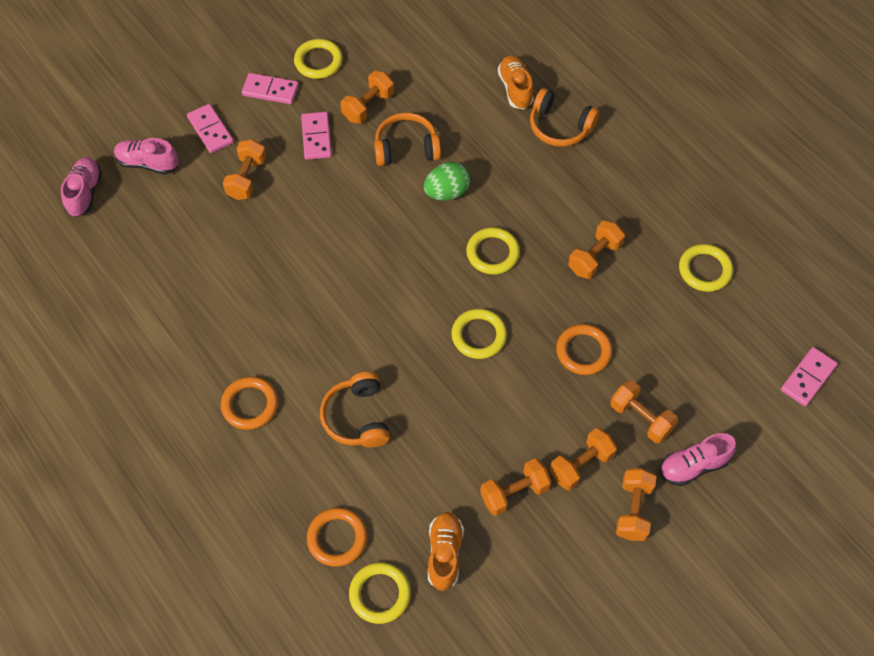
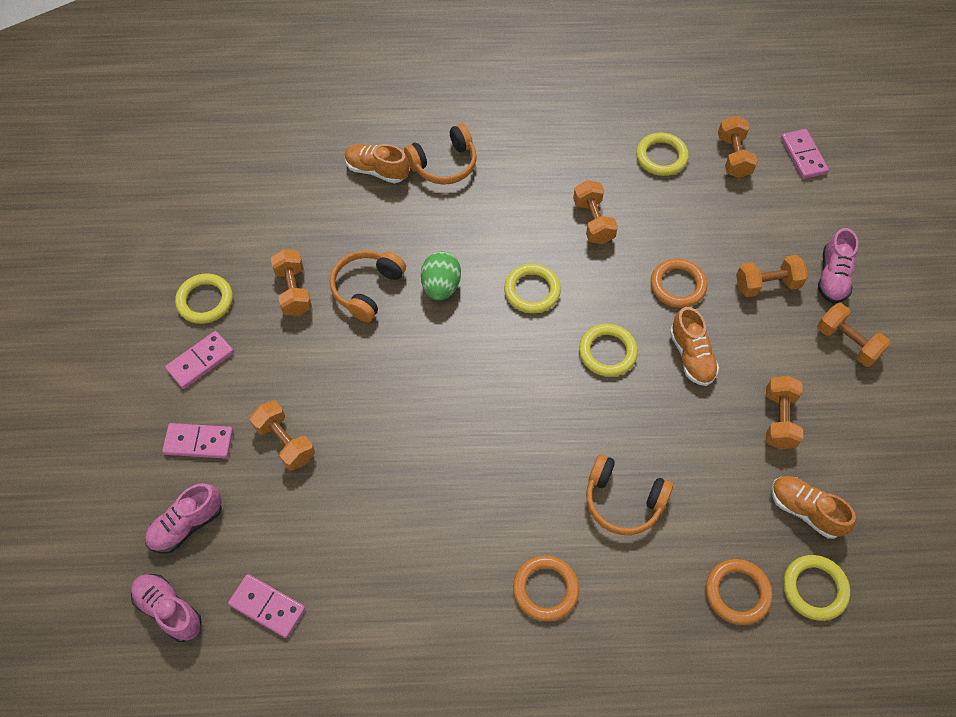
camera: 55 degrees left, 0 degrees up
(316, 137) = (291, 354): pink domino -> pink domino (267, 606)
(523, 397) = (691, 356): none -> orange shoe
(581, 465) = (783, 354): orange dumbbell -> orange dumbbell (733, 156)

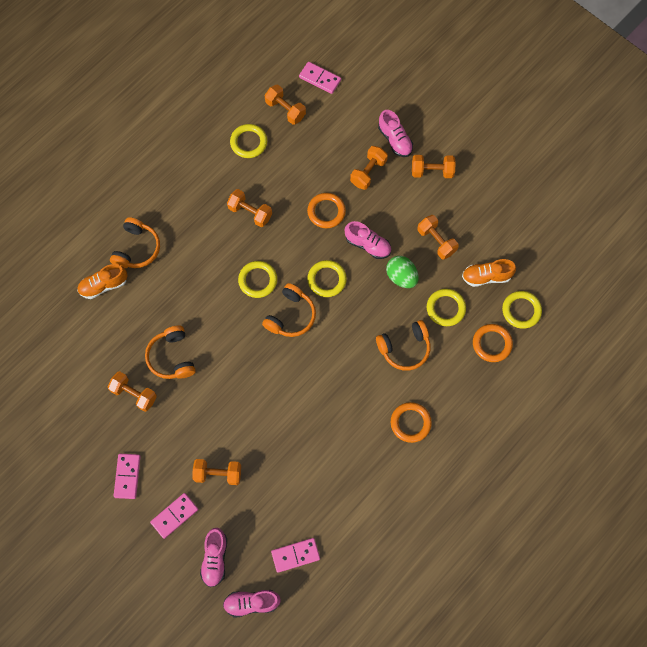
camera: 45 degrees left, 10 degrees up
(205, 301) = (92, 444): yellow ring -> yellow ring (445, 308)
(441, 286) = (209, 320): green egg -> green egg (401, 277)
(530, 355) = (291, 316): none -> orange headphones
(691, 356) = (368, 245): orange shoe -> pink shoe

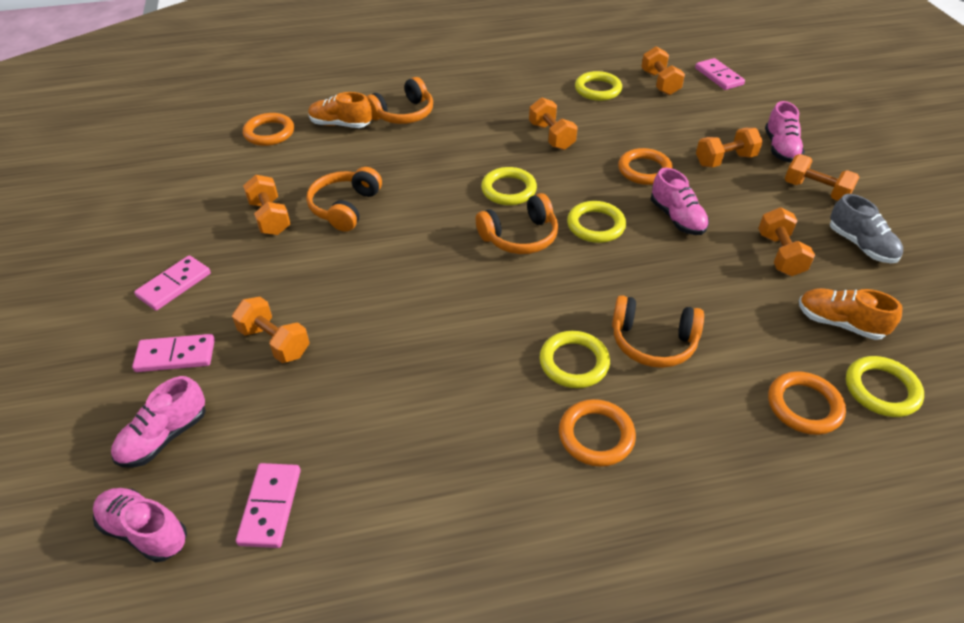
camera: 35 degrees right, 25 degrees down
(62, 323) = (269, 133): none -> orange ring
(295, 555) = (270, 506): pink domino -> pink domino turned 75 degrees clockwise
(401, 277) = (702, 266): green egg -> none
(445, 308) = (749, 328): yellow ring -> yellow ring (574, 362)
(474, 207) = (861, 245): none -> grey shoe

